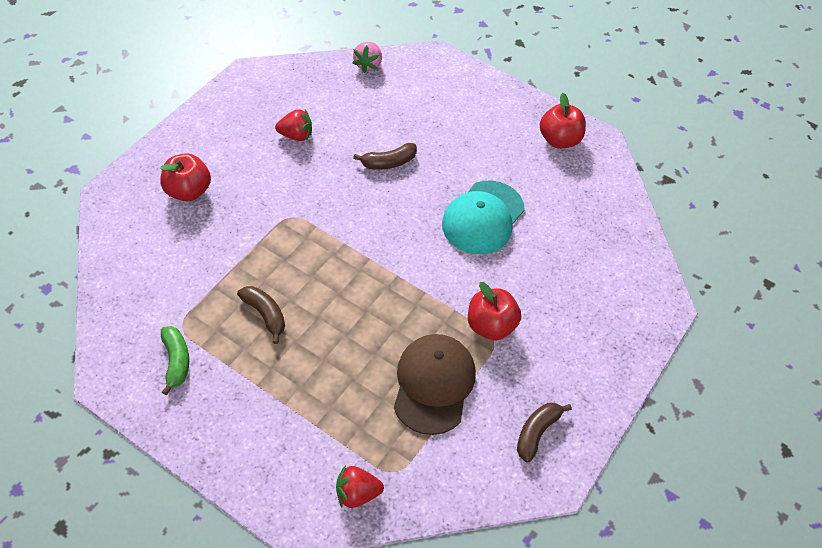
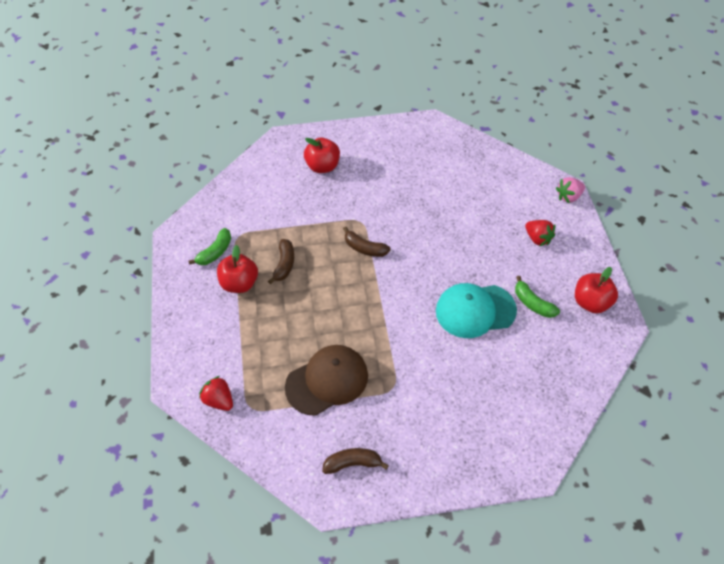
camera: 50 degrees right, 0 degrees up
(296, 135) = (417, 177): red strawberry -> red strawberry (537, 238)
(368, 65) = (512, 164): pink strawberry -> pink strawberry (568, 197)
(388, 162) = (454, 232): brown banana -> brown banana (364, 248)
(491, 326) = (401, 378): red apple -> red apple (239, 283)
(519, 175) = (532, 303): none -> green banana

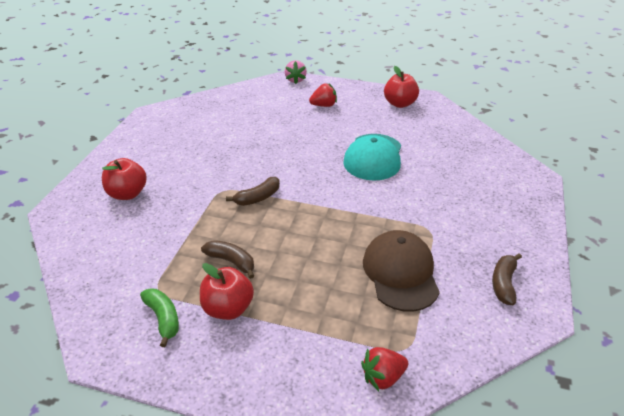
camera: 65 degrees left, 15 degrees down
(532, 303) = (384, 128): green banana -> none

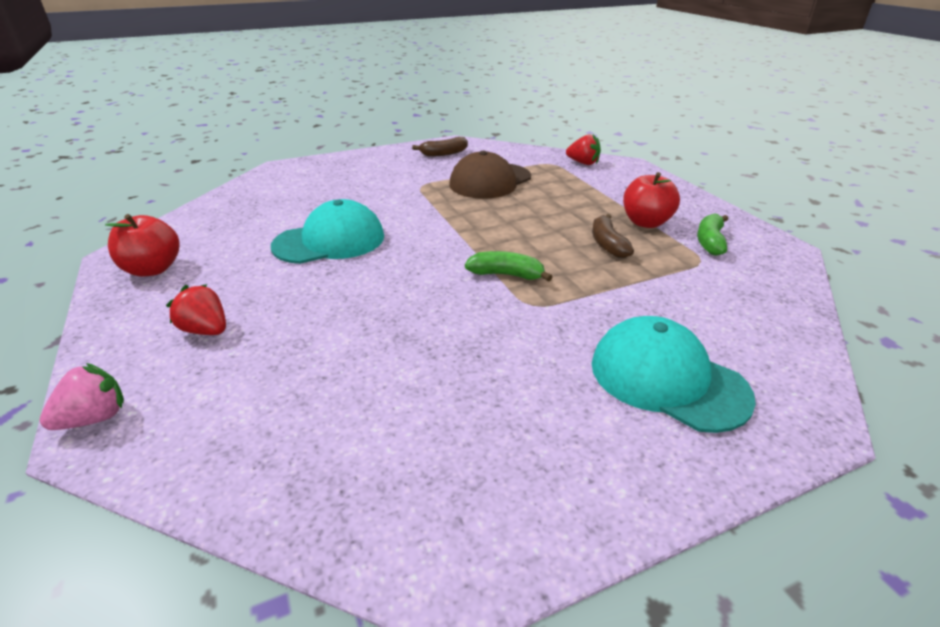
camera: 130 degrees left, 5 degrees down
(127, 194) = (667, 379): red apple -> turquoise cap
(258, 198) = (506, 275): brown banana -> green banana

